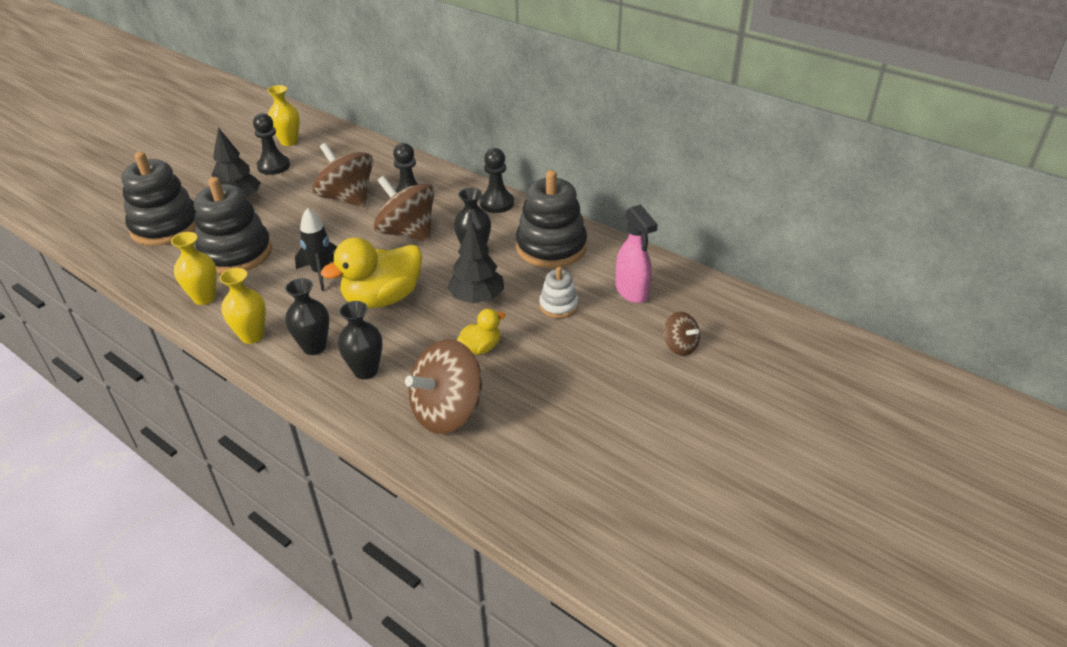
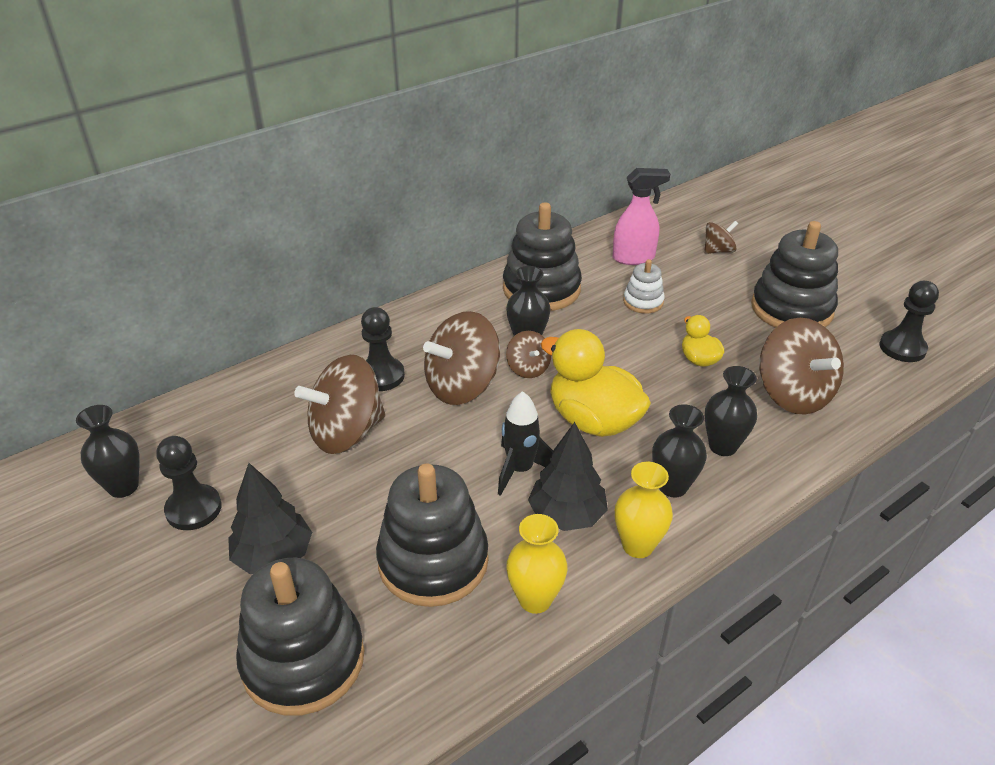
camera: 75 degrees left, 0 degrees up
(289, 142) = (123, 487): yellow vase -> black vase
(383, 298) = (593, 420): yellow duck -> yellow duck turned 150 degrees clockwise
(438, 258) = (528, 368): none -> brown spinning top
(477, 298) = (614, 351): black tree -> black tree (567, 515)
(497, 203) = (435, 310): black pawn -> black pawn (902, 348)
(593, 407) = (791, 309): none -> black stacking toy

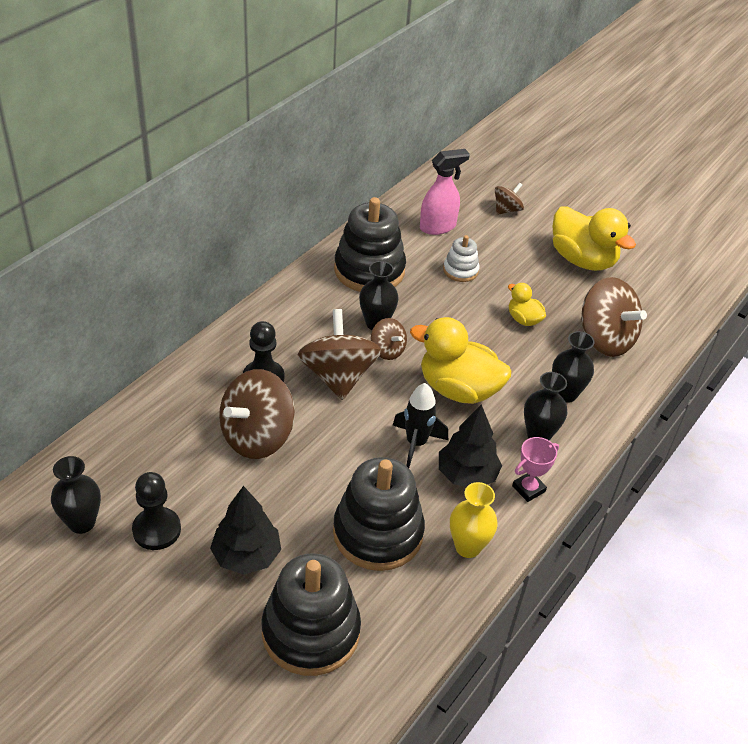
camera: 20 degrees left, 5 degrees up
(462, 386) = (338, 376): brown spinning top -> brown spinning top turned 135 degrees clockwise
(637, 546) = (528, 489): yellow vase -> pink trophy
(791, 309) = (582, 260): black stacking toy -> yellow duck
(902, 348) = (675, 284): black pawn -> none

